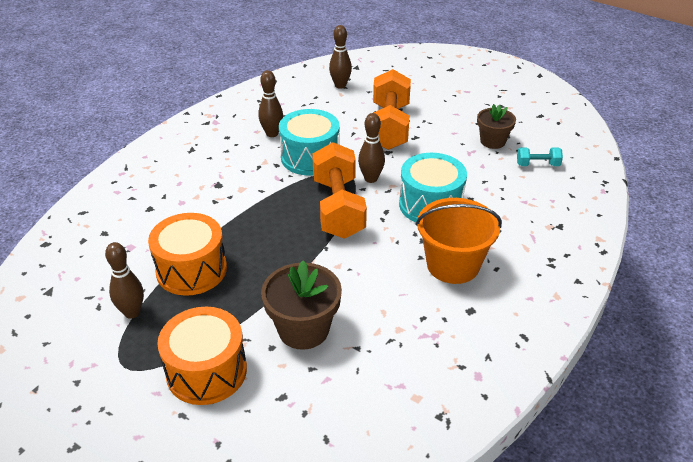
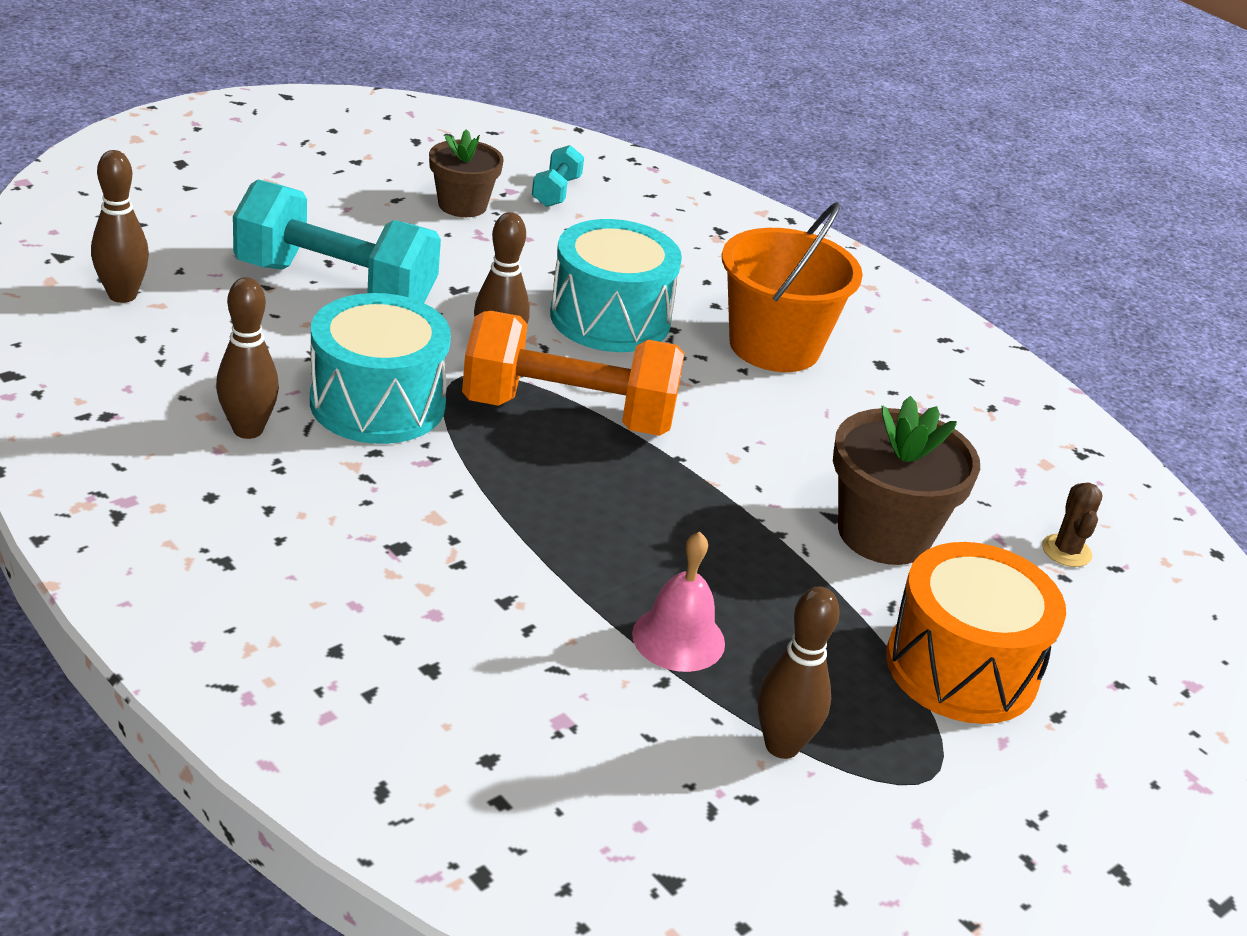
camera: 80 degrees left, 5 degrees down
(191, 270) = (678, 638): orange drum -> pink bell
(329, 412) = (1066, 551): none -> brown cactus
(389, 126) = (335, 286): orange dumbbell -> turquoise dumbbell

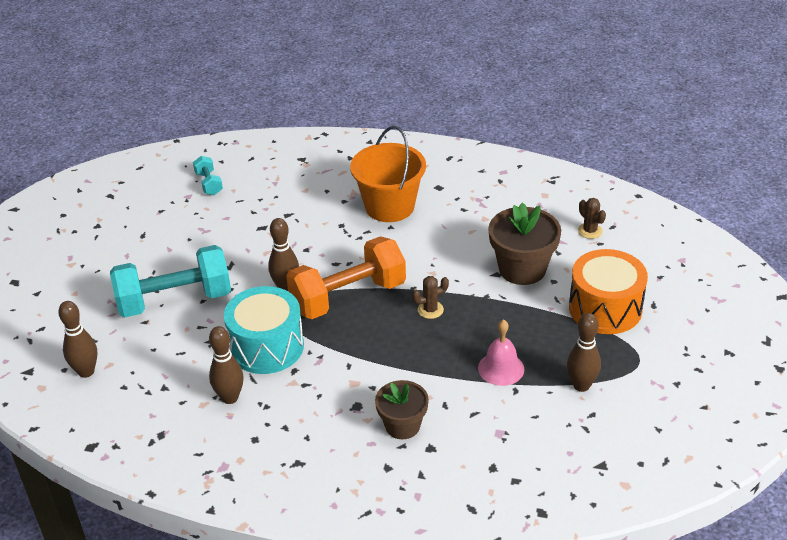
camera: 30 degrees left, 5 degrees up
(462, 205) = (176, 219): brown flower pot -> brown flower pot (402, 426)
(610, 318) = (310, 237): turquoise drum -> none
(668, 499) = (430, 310): none -> brown cactus

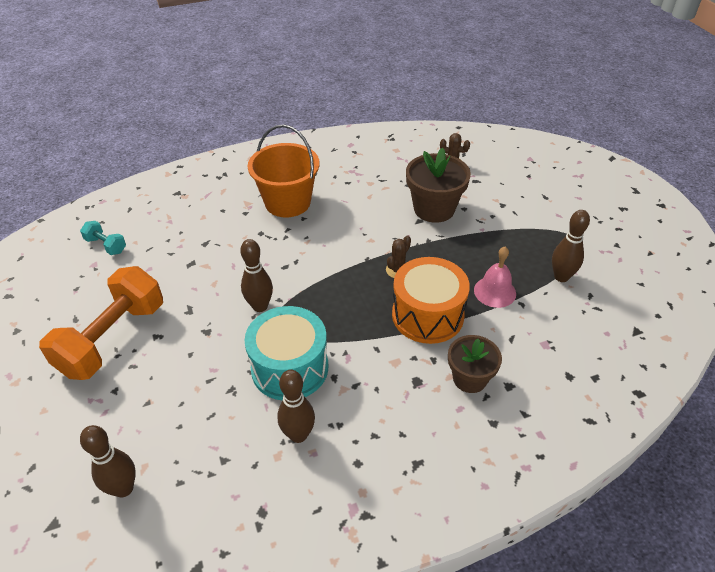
camera: 35 degrees left, 5 degrees up
(175, 300) = (162, 367): turquoise dumbbell -> none
(348, 297) = (321, 290): orange dumbbell -> orange dumbbell (113, 339)
(605, 308) = (518, 213): orange drum -> orange drum (427, 315)

